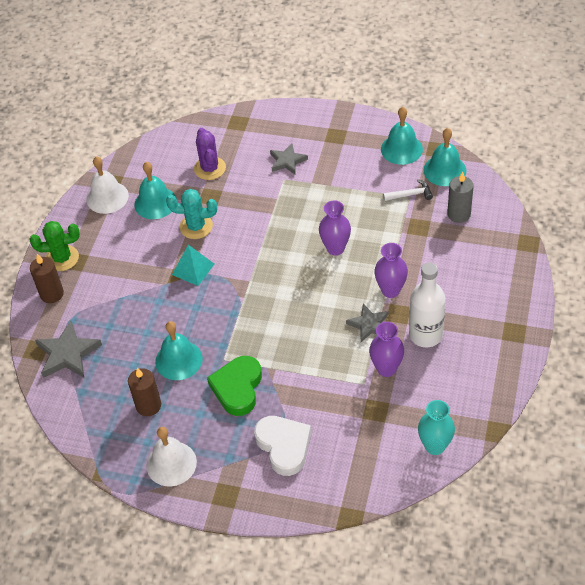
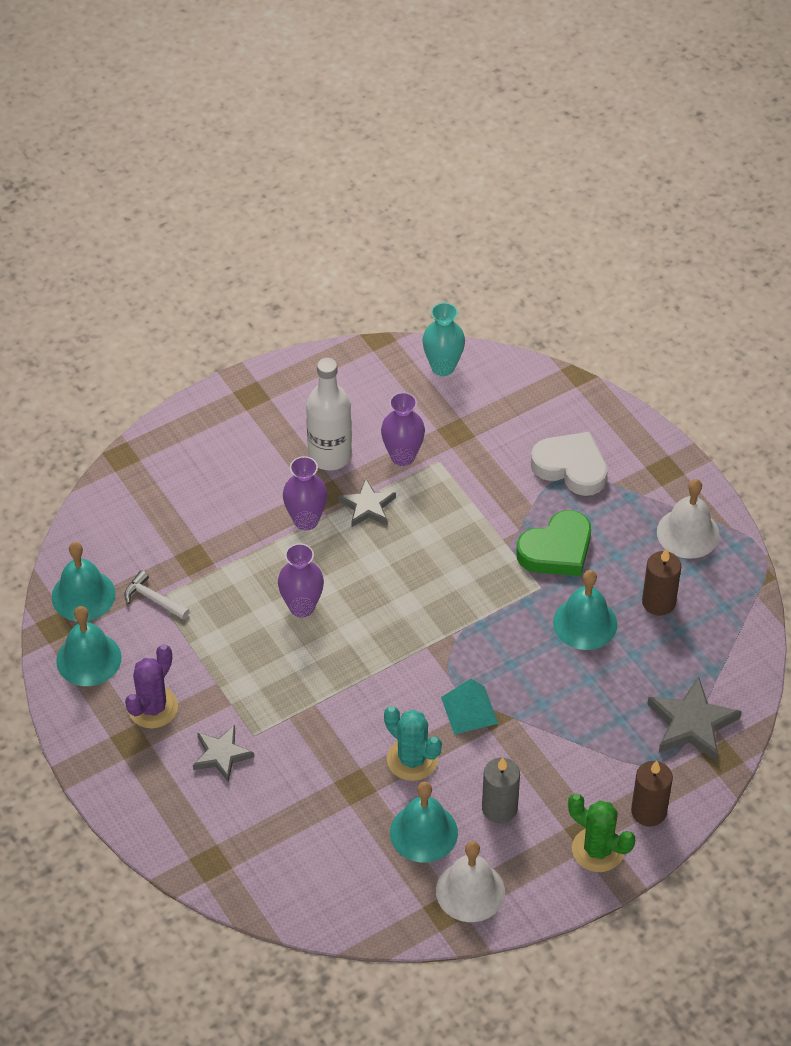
camera: 140 degrees left, 0 degrees up
(210, 168) = (315, 824): purple cactus -> purple cactus (153, 707)
(284, 446) = (571, 467): white heart -> white heart turned 105 degrees clockwise
(459, 214) = (139, 537): grey candle -> grey candle (499, 808)

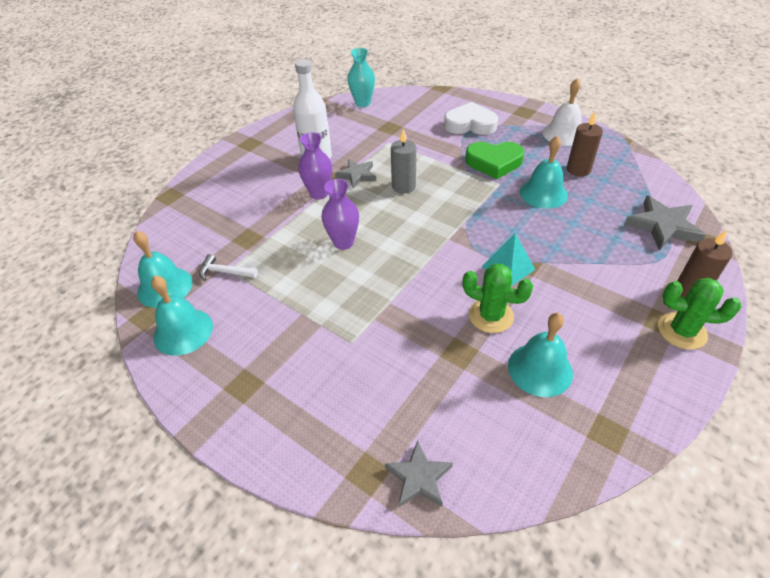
camera: 20 degrees left, 5 degrees down
(153, 707) = (254, 350): purple cactus -> none
(221, 755) = (331, 368): grey star -> grey star (418, 478)
(402, 456) = (364, 146): purple vase -> none
(412, 759) = (491, 316): turquoise cactus -> green cactus
(470, 891) = (615, 404): white bell -> none
(499, 808) = (583, 328): grey candle -> grey candle (403, 186)
(557, 550) = (494, 163): green heart -> green heart turned 60 degrees clockwise

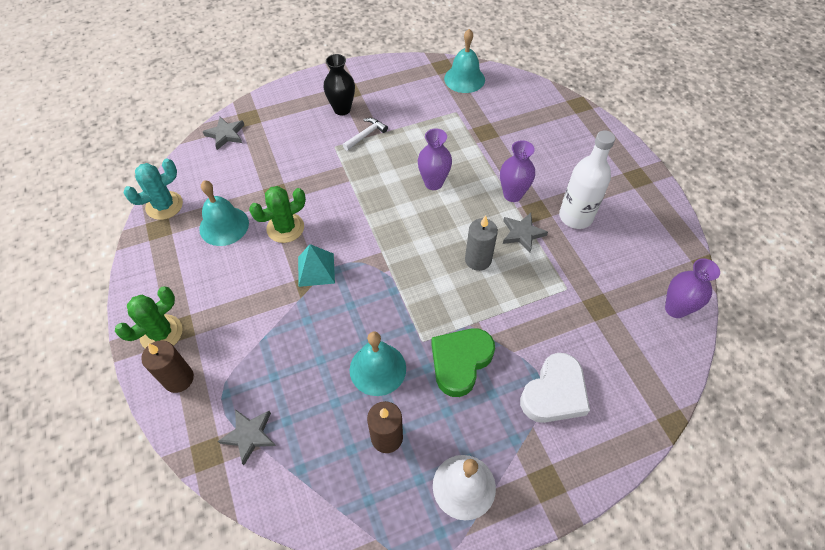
camera: 120 degrees right, 10 degrees up
(183, 331) = (415, 78): turquoise bell -> none
(225, 272) = (455, 109): white hammer -> white hammer (366, 135)
(284, 371) = (342, 109): none -> black vase
(362, 103) = (675, 309): turquoise vase -> purple vase
(579, 454) = (164, 205): none -> turquoise cactus
(662, 226) = (249, 435): grey star -> grey star, size x0.66

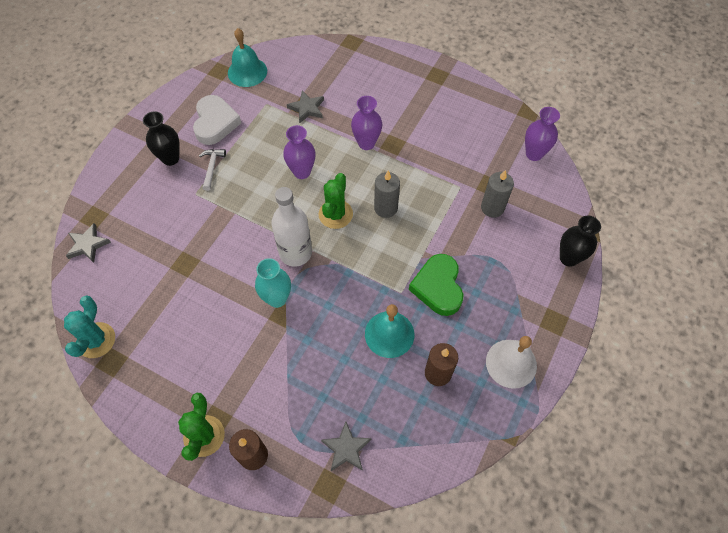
camera: 40 degrees left, 5 degrees up
(224, 226) = (167, 319): turquoise bell -> none
(285, 228) = (221, 285): green cactus -> green cactus (335, 214)
(316, 269) = (277, 298): turquoise pyramid -> turquoise vase
(522, 233) = (398, 168): grey star -> grey star (307, 108)
(554, 393) = (511, 262): white heart -> white heart (215, 123)
(575, 216) = (422, 131): white bottle -> white bottle (295, 253)
(582, 329) = (492, 208): none -> grey candle
(621, 434) = (568, 258): none -> black vase

